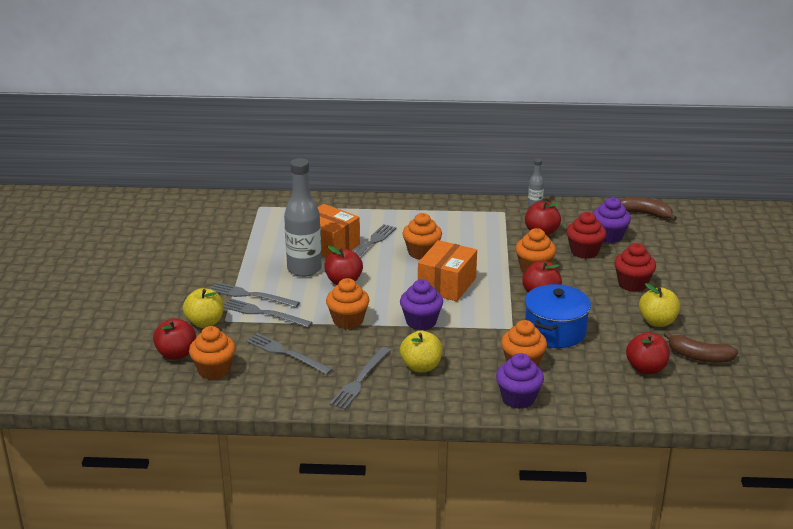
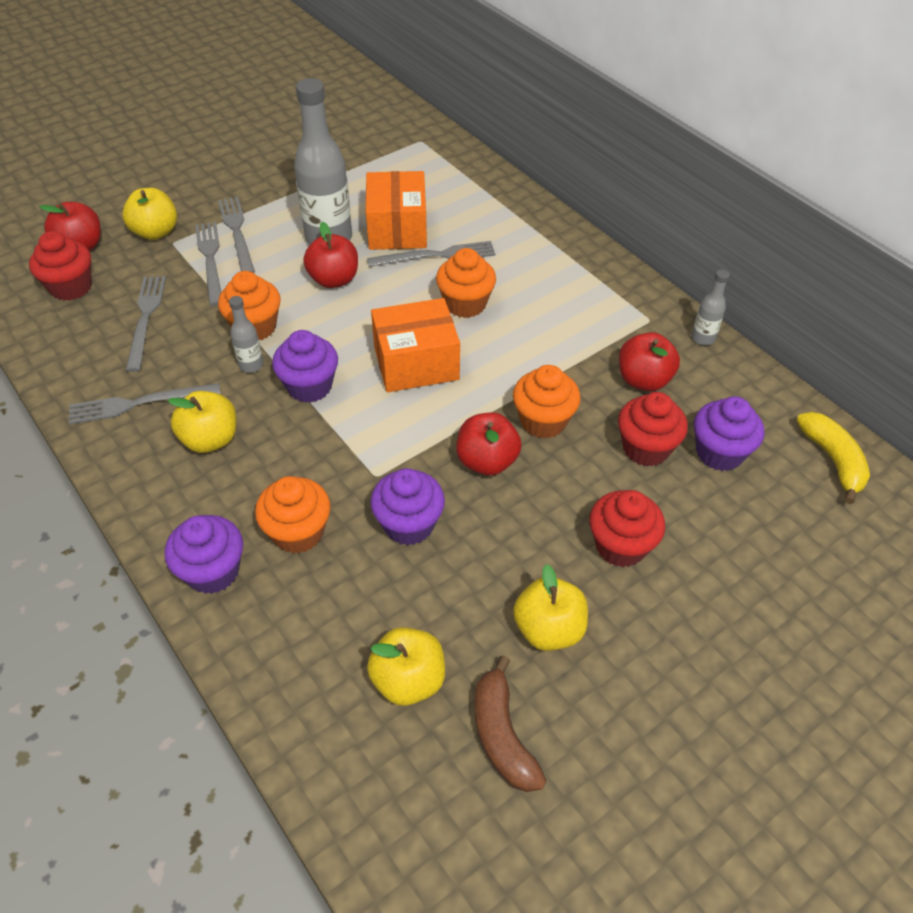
camera: 50 degrees right, 20 degrees up
(214, 370) = (71, 287): orange cupcake -> red cupcake
(378, 333) = (251, 365): none -> grey bottle
(555, 331) = (409, 524): blue pot -> purple cupcake
(645, 214) = (832, 460): brown banana -> yellow banana
(646, 368) = (408, 680): red apple -> yellow apple

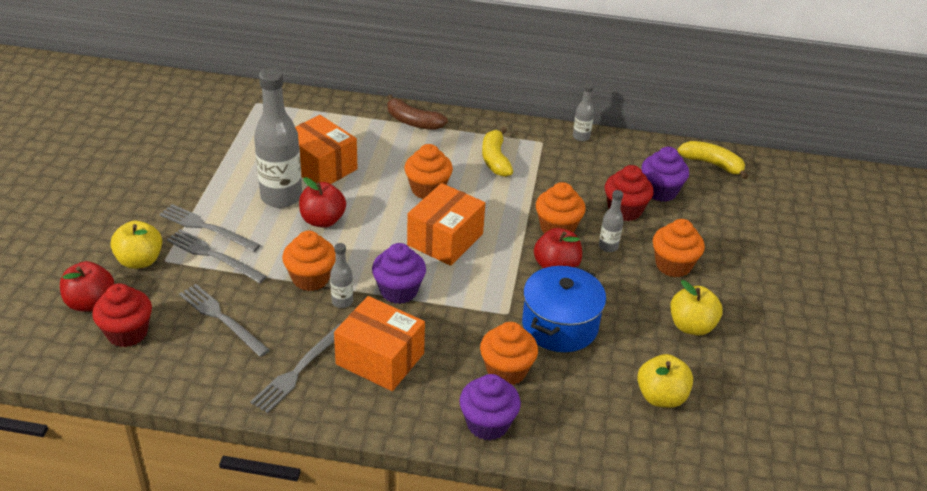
camera: 45 degrees left, 10 degrees down
(210, 439) = (380, 359): yellow apple -> orange box
(409, 524) = (560, 325): purple cupcake -> blue pot
(436, 255) = (370, 170): grey fork -> none
(502, 735) = (733, 387): brown banana -> brown banana (413, 122)
(572, 476) = (608, 247): none -> grey bottle
(573, 311) = (495, 159): none -> yellow banana
(620, 546) = (673, 265): red cupcake -> orange cupcake
(643, 380) = (579, 176): red apple -> none

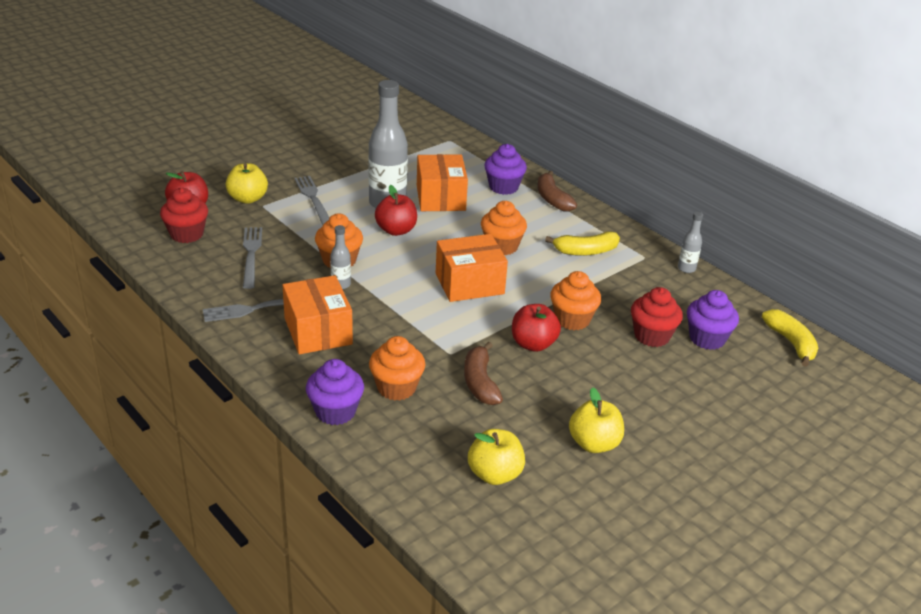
camera: 40 degrees right, 5 degrees down
(213, 256) = (295, 217): grey fork -> none
(398, 291) = (389, 298): purple cupcake -> purple cupcake (503, 187)
(495, 159) = (585, 251): yellow banana -> yellow banana turned 135 degrees counterclockwise
(560, 325) = (480, 382): blue pot -> brown banana
(608, 247) = (599, 353): grey bottle -> none
(673, 265) = (640, 394): orange cupcake -> none

